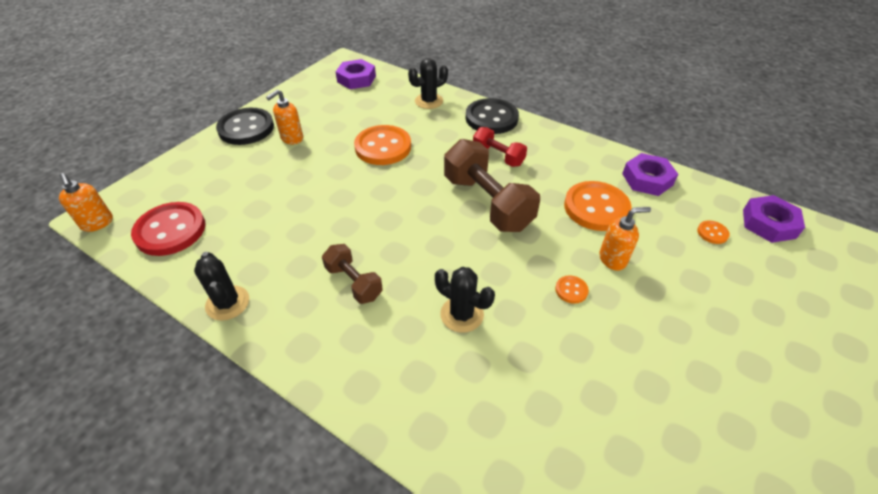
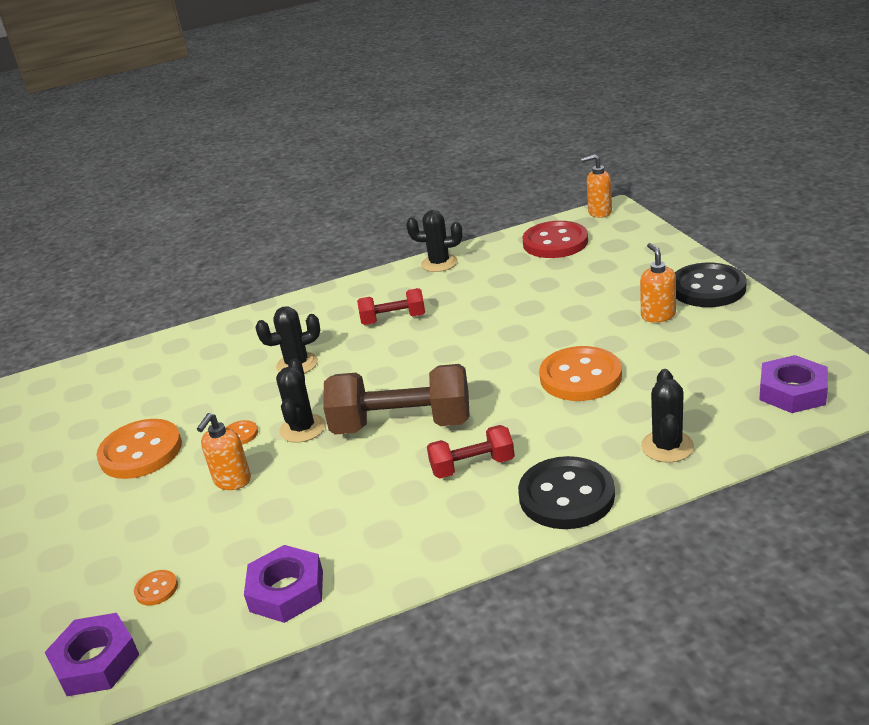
camera: 130 degrees right, 15 degrees down
(353, 282) = (393, 319): brown dumbbell -> red dumbbell
(533, 254) = (302, 428): none -> black cactus
(596, 208) = (301, 508): orange button -> orange button (141, 452)

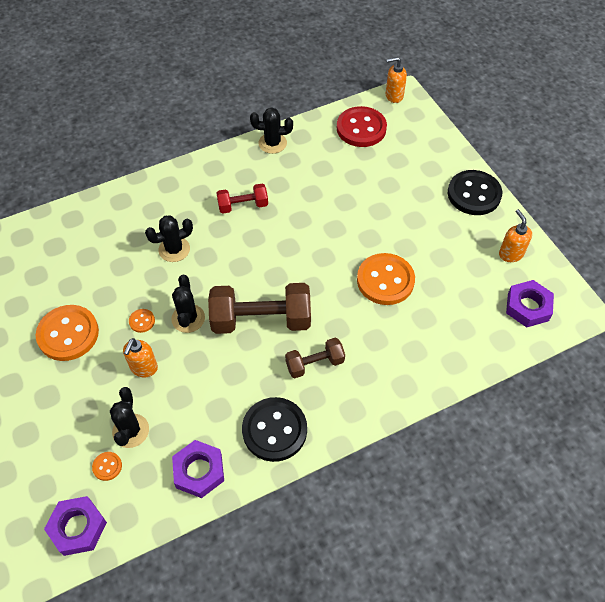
camera: 10 degrees left, 25 degrees up
(472, 466) = (315, 364): red dumbbell -> brown dumbbell
(566, 496) = (380, 395): black button -> black button (274, 430)
(658, 315) = (438, 220): orange soap dispenser -> orange soap dispenser (510, 254)
(667, 446) = (445, 353): black cactus -> black cactus (131, 431)

